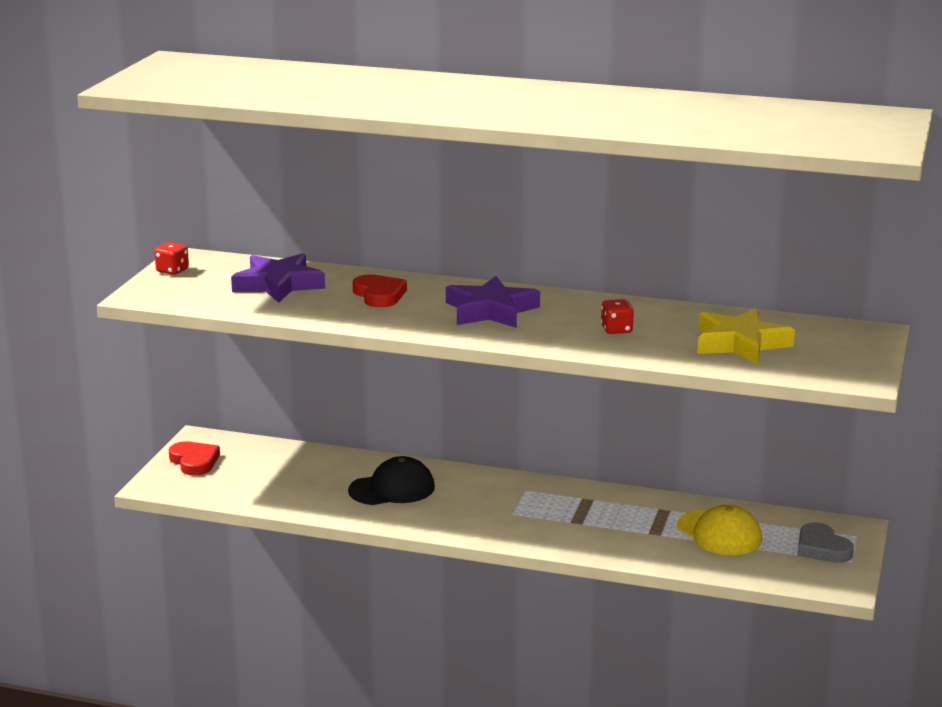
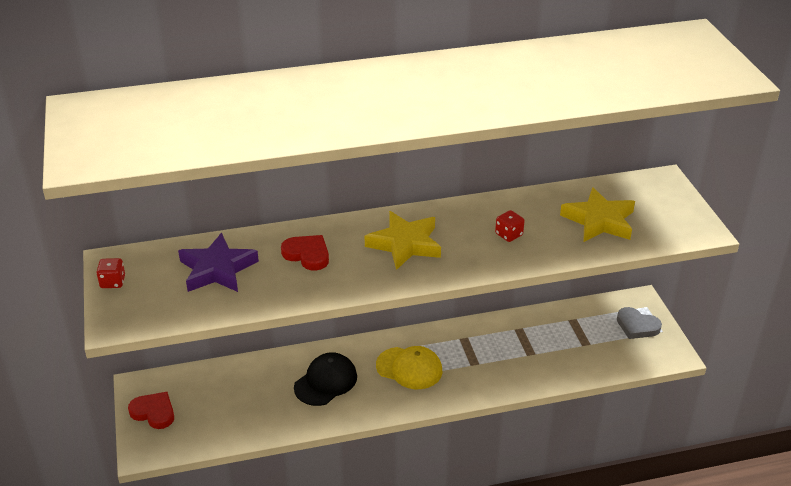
camera: 30 degrees left, 15 degrees up
(491, 310) = (405, 244): purple star -> yellow star
(719, 533) = (569, 337): yellow cap -> yellow cap (409, 368)

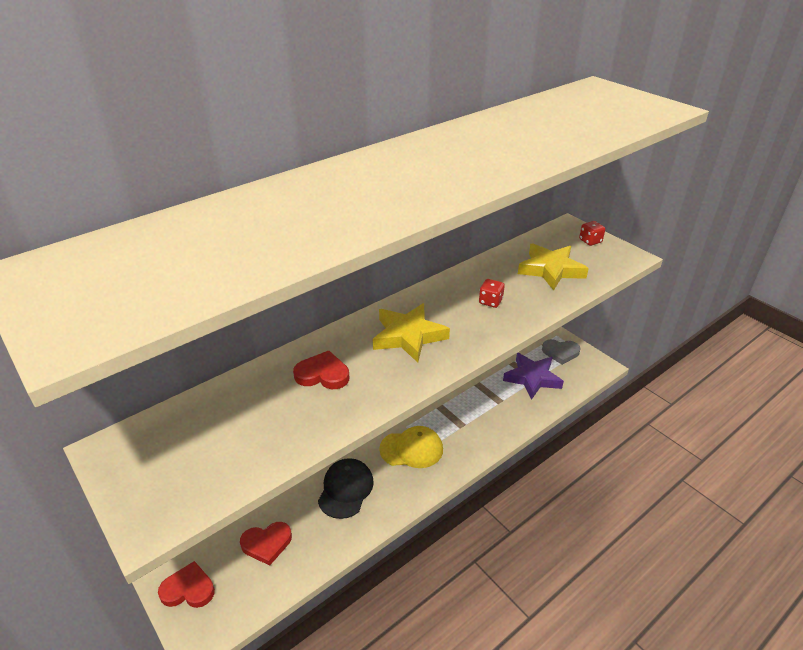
camera: 25 degrees left, 0 degrees up
(113, 282) = (120, 474): red dice -> red dice (590, 241)
(217, 269) = (237, 420): purple star -> purple star (532, 378)
(233, 401) = (267, 544): none -> red heart

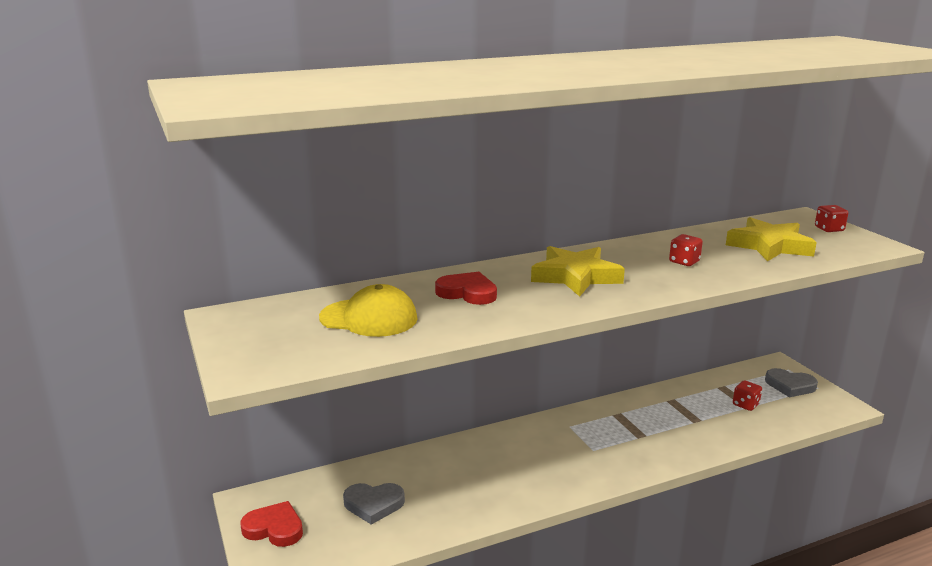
camera: 15 degrees right, 15 degrees down
(267, 544) = (373, 504): red heart -> grey heart
(345, 489) = (480, 471): black cap -> none
(411, 449) = (571, 448): yellow cap -> yellow cap (369, 318)
(532, 378) = (745, 405): purple star -> red dice

